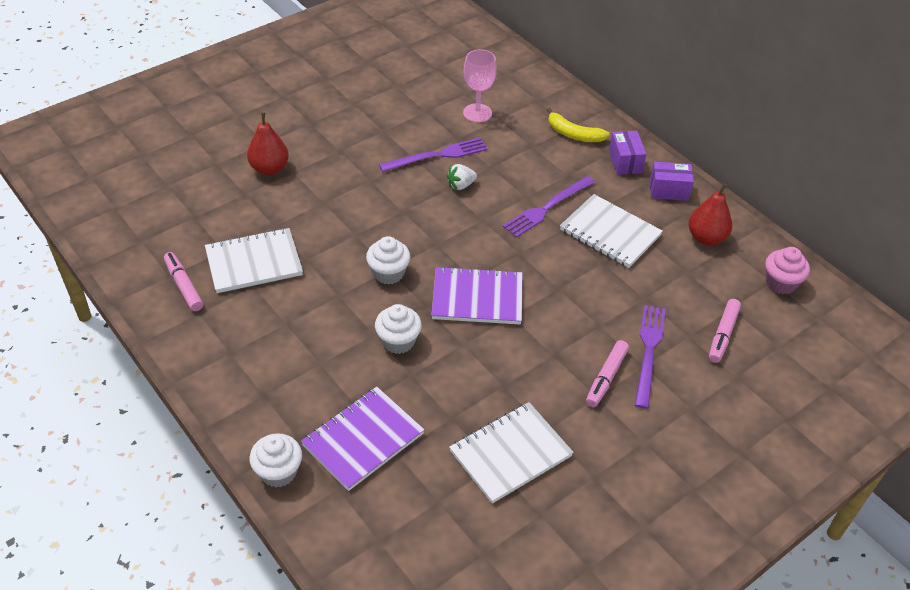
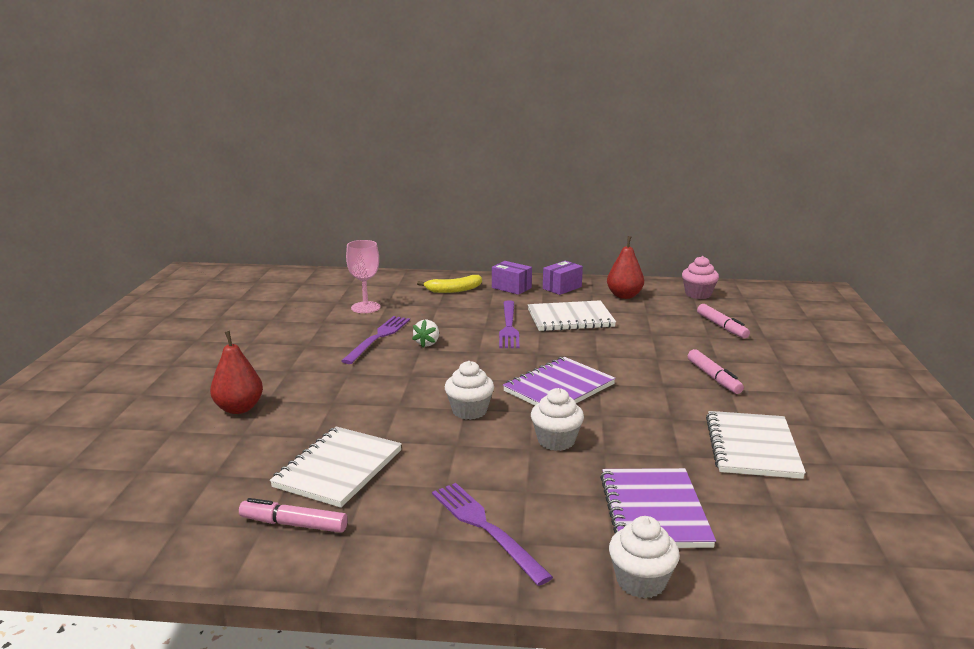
camera: 45 degrees left, 25 degrees down
(649, 351) = (706, 354): purple fork -> purple fork (486, 528)

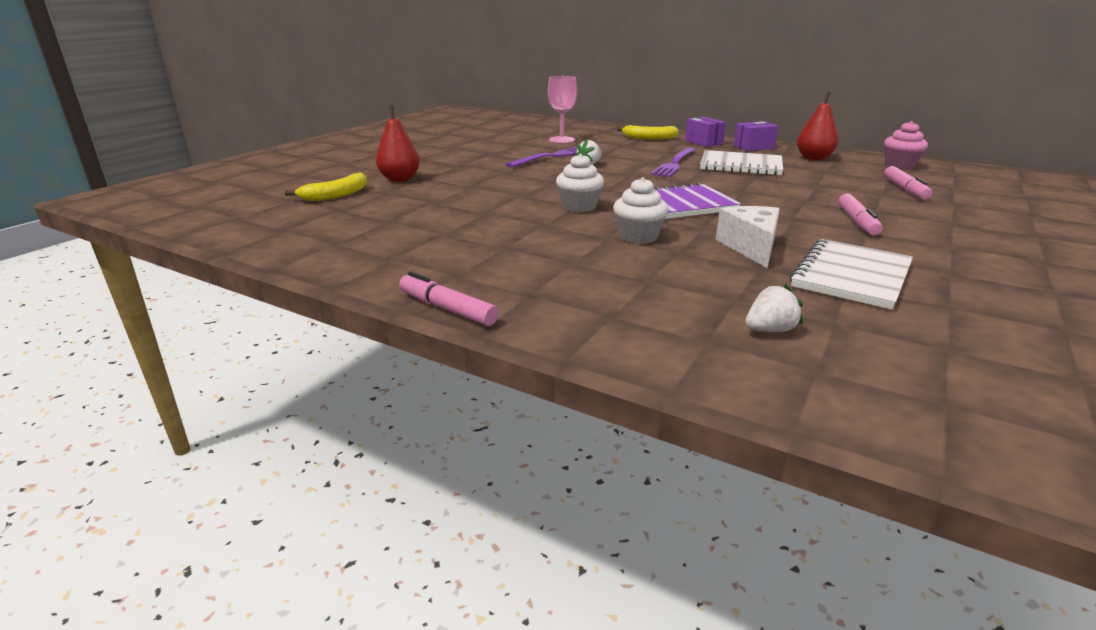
camera: 25 degrees right, 5 degrees up
(187, 452) = (335, 195): none -> yellow banana
(294, 524) = (359, 246): pink marker -> pink marker (447, 309)
(338, 469) = (431, 222): white notebook -> none
(486, 528) = (508, 278): purple fork -> none
(641, 581) = (615, 345): white cupcake -> none
(654, 511) = (686, 300): purple notebook -> none
(657, 431) = (751, 247): none -> white cheese
(738, 527) = (769, 330): none -> white strawberry

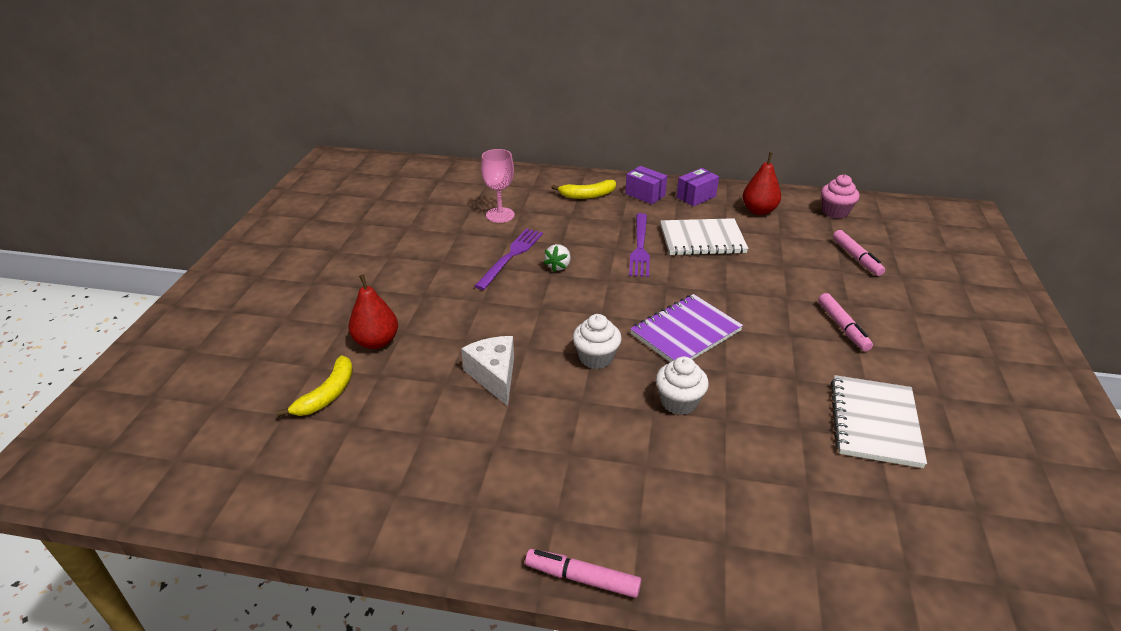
camera: 20 degrees left, 10 degrees up
(751, 247) = (780, 395): white cheese -> white cheese (494, 376)
(769, 330) = (852, 526): white strawberry -> none

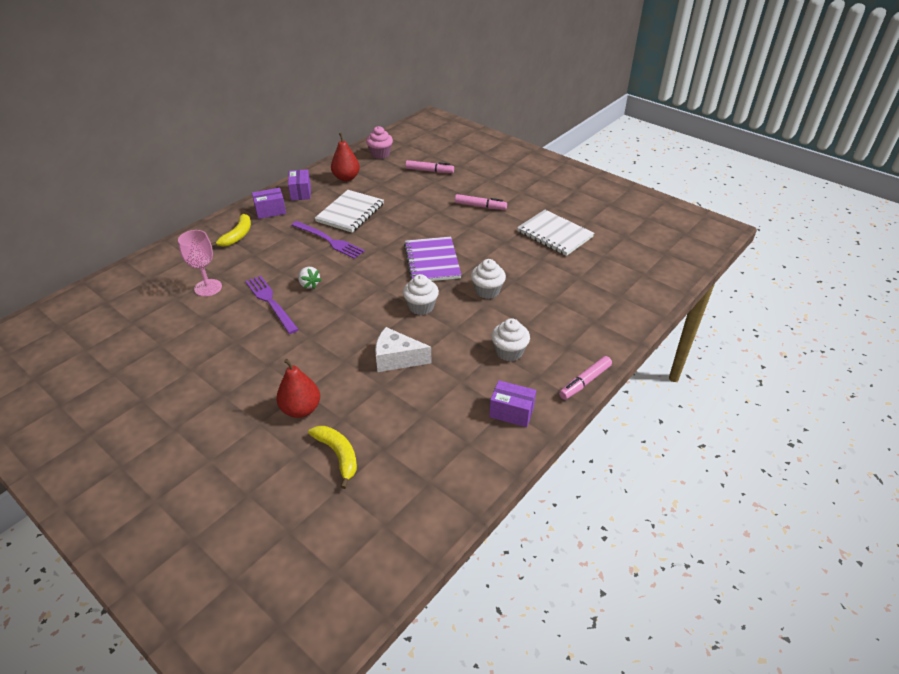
camera: 60 degrees left, 5 degrees up
(471, 515) = (511, 412): none -> purple box
(580, 469) = (509, 352): none -> white cupcake

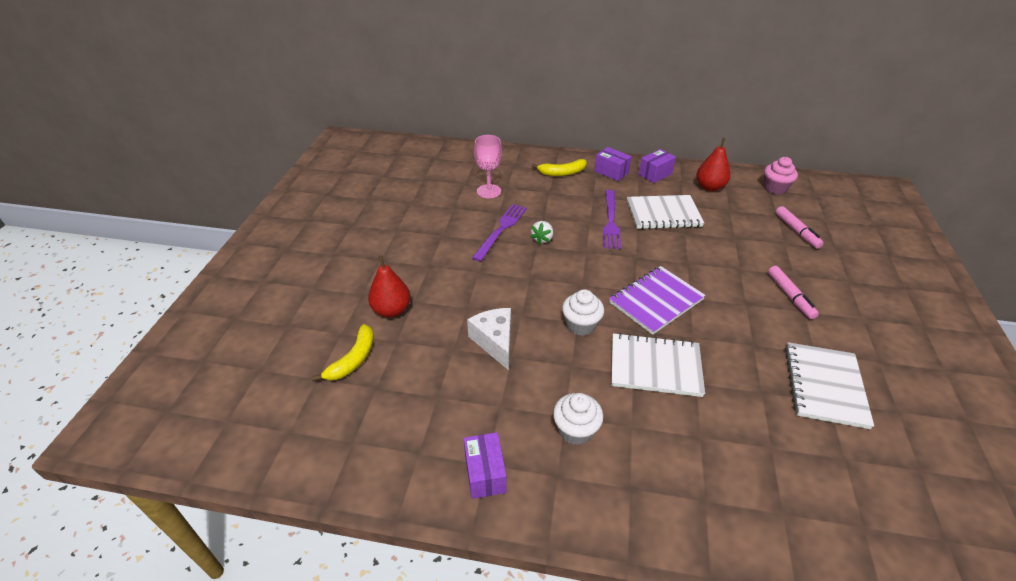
camera: 60 degrees right, 0 degrees up
(487, 291) = (655, 366): white cupcake -> white notebook
(584, 382) = (585, 533): pink marker -> none

